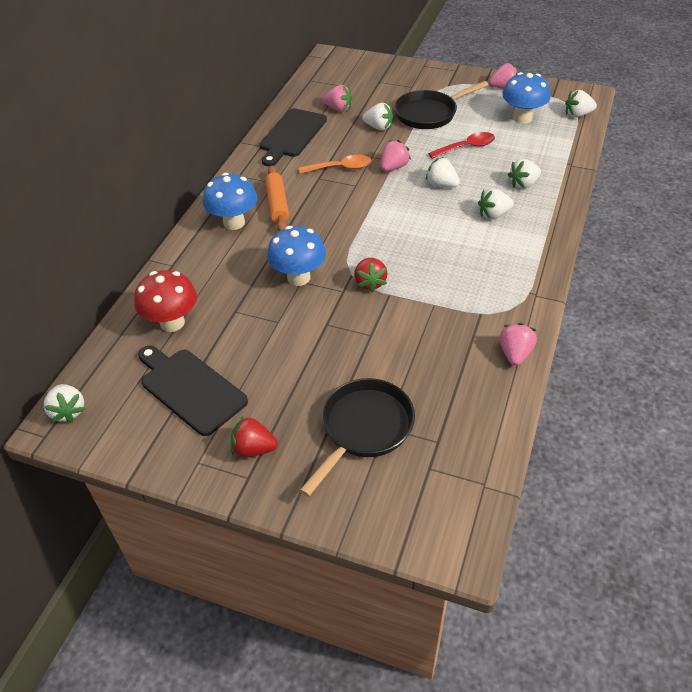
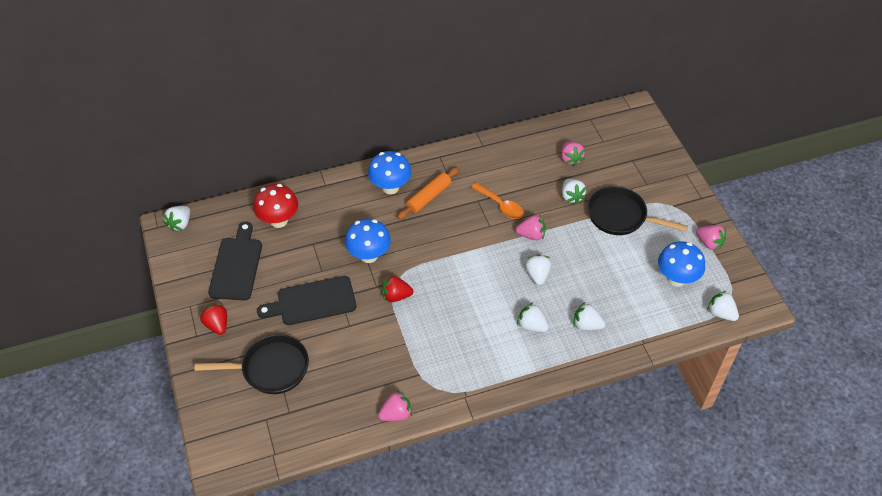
camera: 50 degrees right, 5 degrees up
(292, 135) = (511, 154): black cutting board -> black cutting board (312, 301)
(370, 283) = (396, 296): red strawberry -> red strawberry turned 45 degrees clockwise
(466, 147) = (599, 264): red spoon -> none

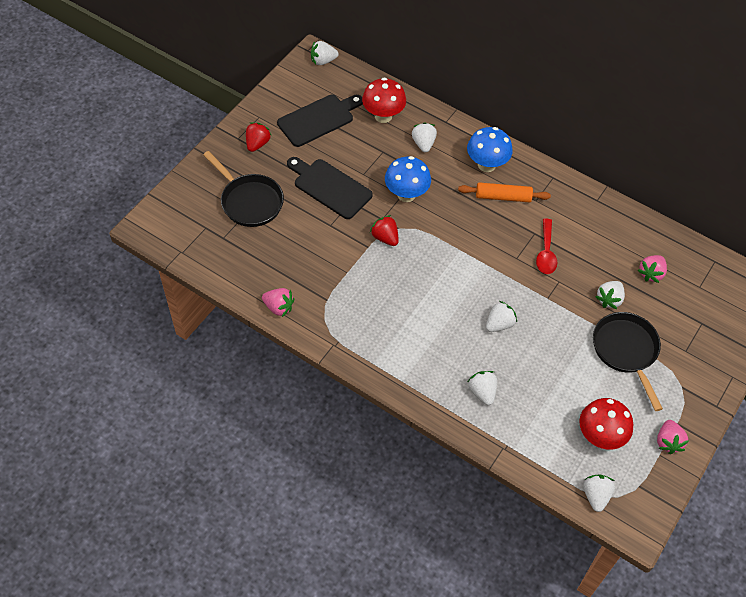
camera: 50 degrees right, 5 degrees up
(500, 205) = (546, 253): orange spoon -> red spoon
(531, 235) = (537, 294): pink strawberry -> none
(531, 325) = (444, 351): white strawberry -> white strawberry (423, 144)
(676, 278) = (600, 436): blue mushroom -> red mushroom

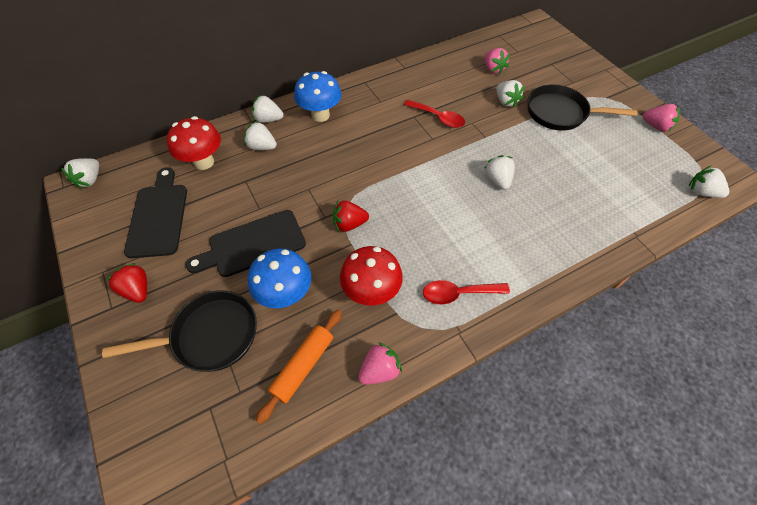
camera: 60 degrees left, 0 degrees up
(366, 333) = (458, 293): none -> red spoon
(406, 194) = (310, 185): blue mushroom -> blue mushroom (286, 294)
(482, 392) = (568, 225): white strawberry -> white strawberry (268, 119)
(503, 197) = (362, 119): orange rolling pin -> orange rolling pin (303, 366)
(600, 436) = (640, 164): red mushroom -> red mushroom (371, 292)

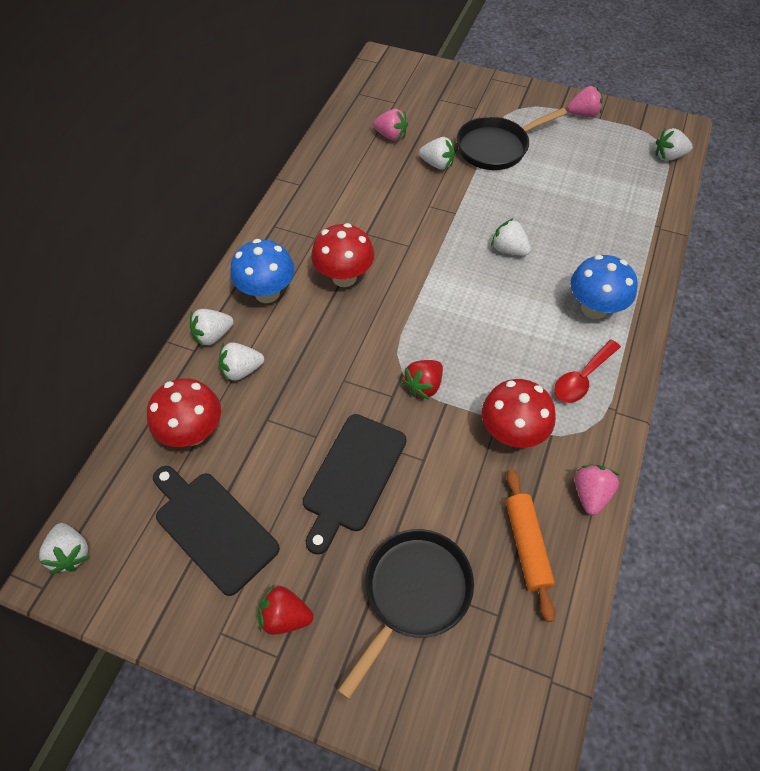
camera: 40 degrees left, 0 degrees up
(286, 294) = (440, 497): blue mushroom -> blue mushroom (594, 308)
(372, 133) = (344, 277): none -> red mushroom
(438, 118) = (392, 220): red spoon -> none

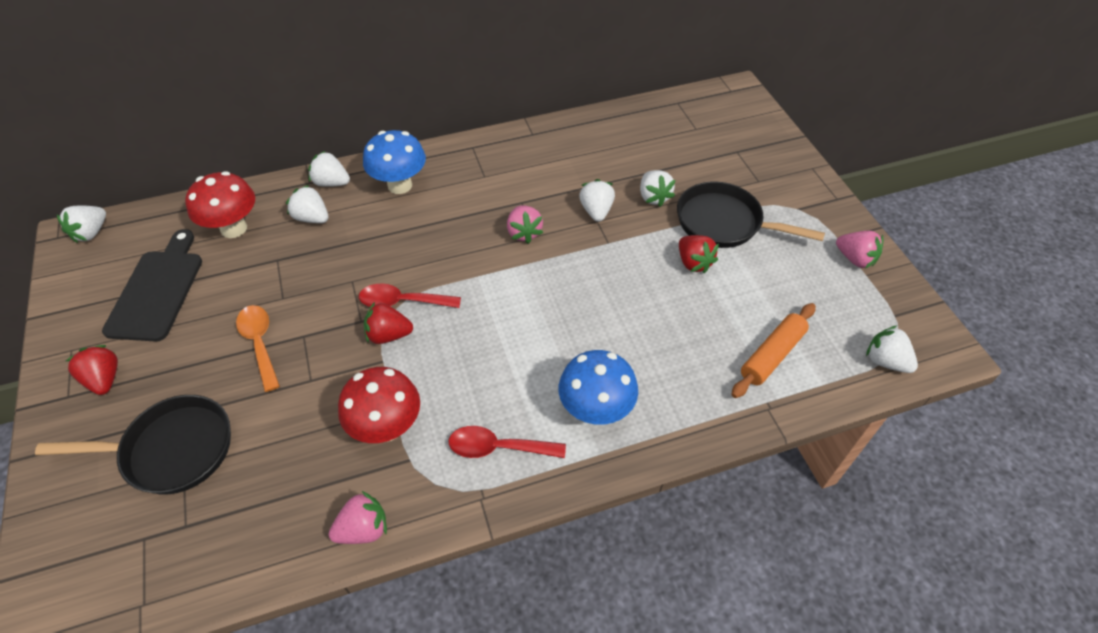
camera: 50 degrees right, 5 degrees down
(344, 277) = (459, 217): red mushroom -> none
(353, 476) = (260, 343): black cutting board -> orange spoon
(391, 136) = (652, 150): pink strawberry -> pink strawberry (524, 233)
(398, 359) = (402, 302): none -> red spoon
(509, 250) = (604, 304): white strawberry -> white strawberry (596, 211)
(516, 184) = (693, 263): none -> red strawberry
(526, 545) = (271, 507): orange rolling pin -> orange rolling pin (772, 355)

